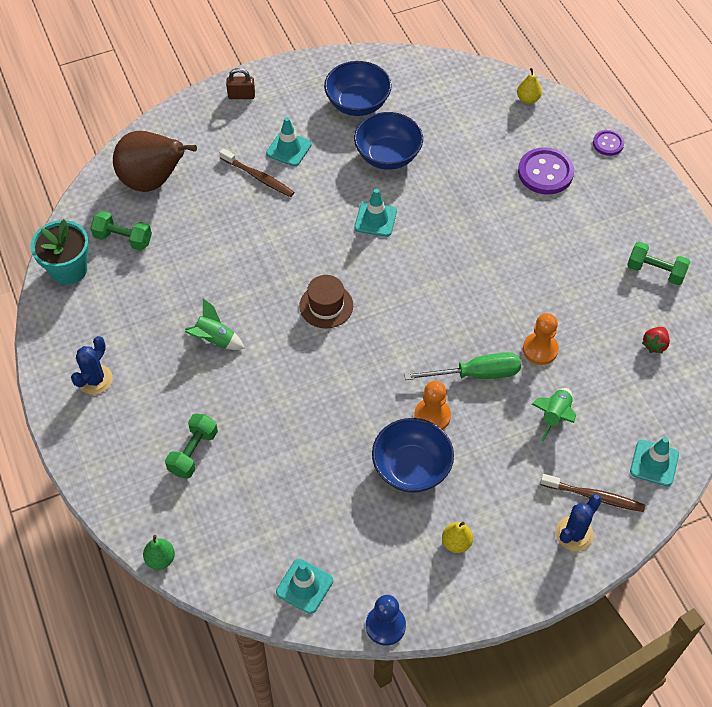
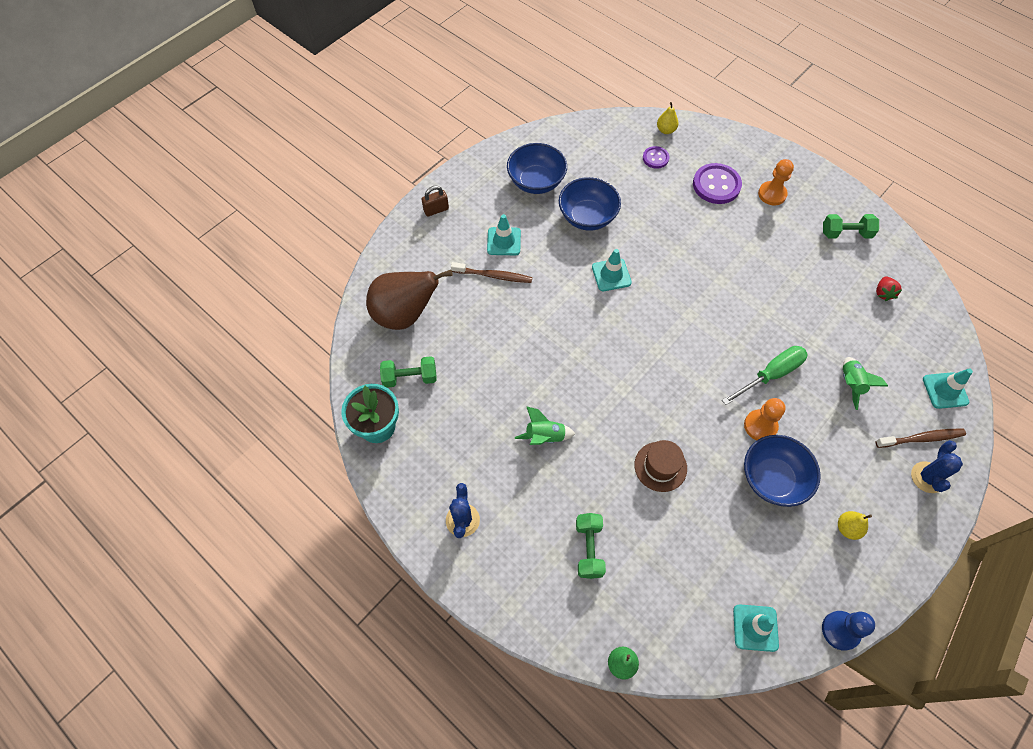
camera: 25 degrees left, 5 degrees up
(326, 306) = (618, 366): brown hat -> brown hat (660, 466)
(540, 349) = (804, 333): orange pawn -> orange pawn (772, 194)
(608, 143) = (747, 144): purple button -> purple button (655, 158)

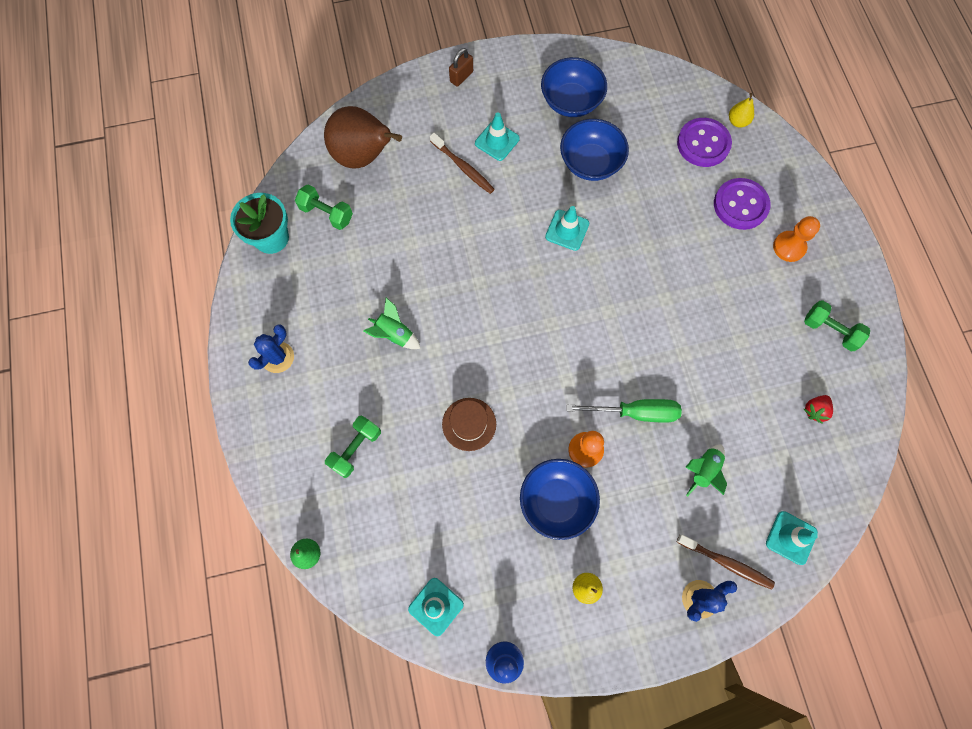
camera: 35 degrees right, 10 degrees up
(436, 210) = (461, 77): brown padlock -> brown padlock turned 60 degrees counterclockwise
(655, 158) = (703, 144): purple button -> purple button, size x1.77

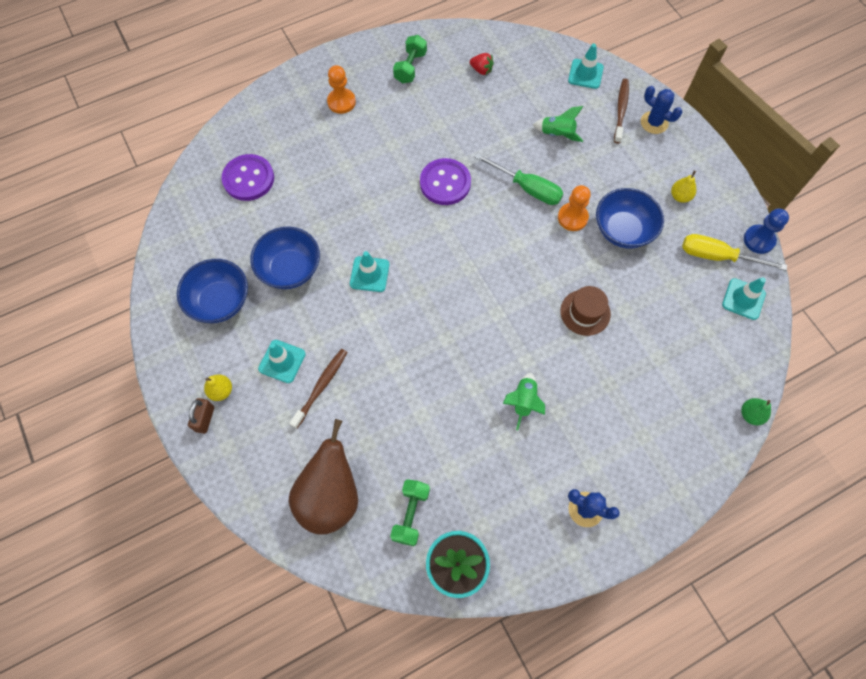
camera: 105 degrees left, 5 degrees down
(356, 449) = (644, 403): green dumbbell -> none
(461, 77) = (205, 419): brown padlock -> brown padlock turned 75 degrees clockwise
(496, 599) = (717, 256): none -> yellow screwdriver
(635, 412) = (527, 188): green screwdriver -> green screwdriver turned 135 degrees clockwise
(737, 121) = (218, 155): yellow pear -> yellow pear (221, 391)
(740, 205) = (308, 141): purple button -> purple button (445, 183)

